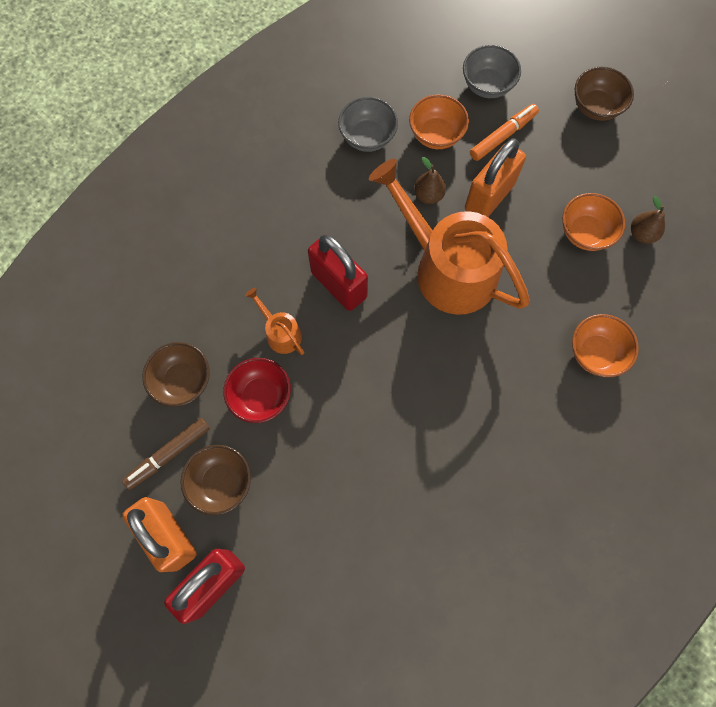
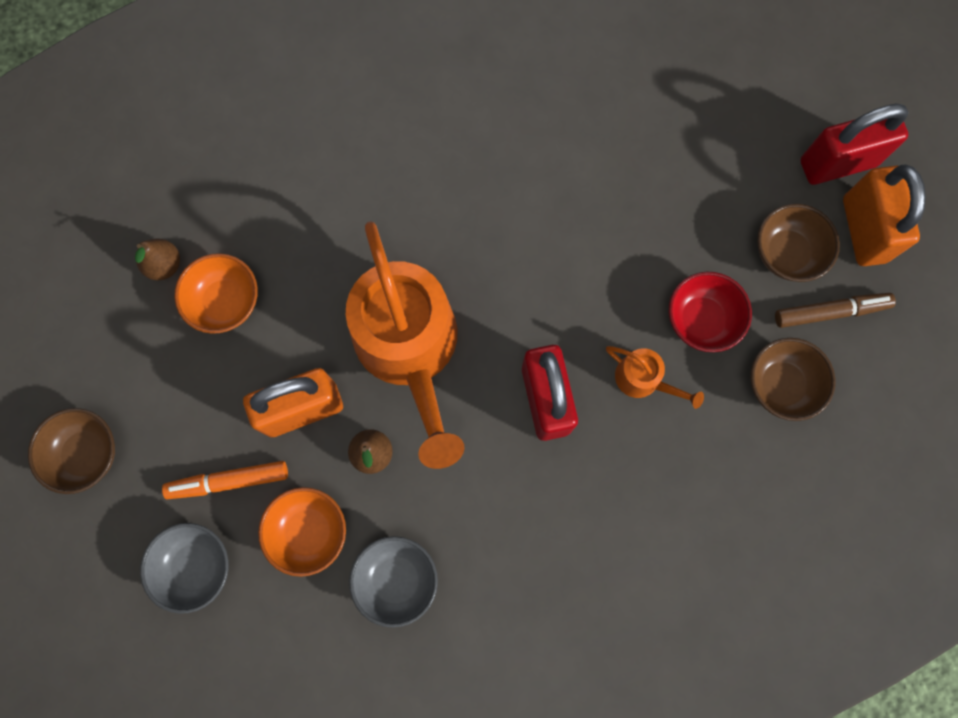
camera: 150 degrees left, 5 degrees up
(280, 333) = (643, 379): orange watering can -> orange watering can turned 45 degrees counterclockwise
(596, 353) = (316, 168): orange bowl -> none

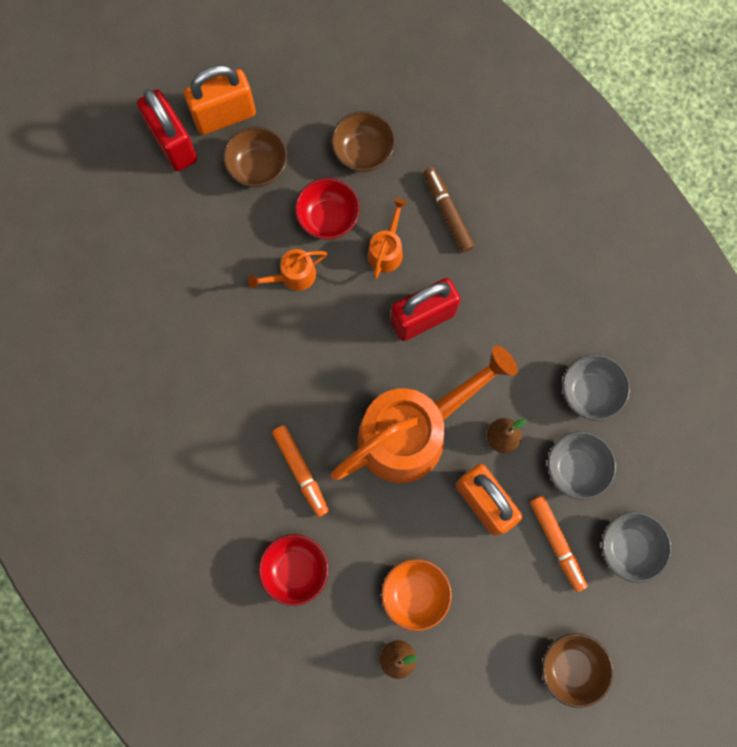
camera: 105 degrees left, 0 degrees up
(294, 182) = (295, 569): none -> red bowl
(309, 532) = (575, 468): orange bowl -> grey bowl
(401, 214) = (301, 471): none -> orange marker
(636, 261) = (293, 276): none -> orange watering can
(830, 312) = (297, 128): brown marker -> brown marker (447, 212)

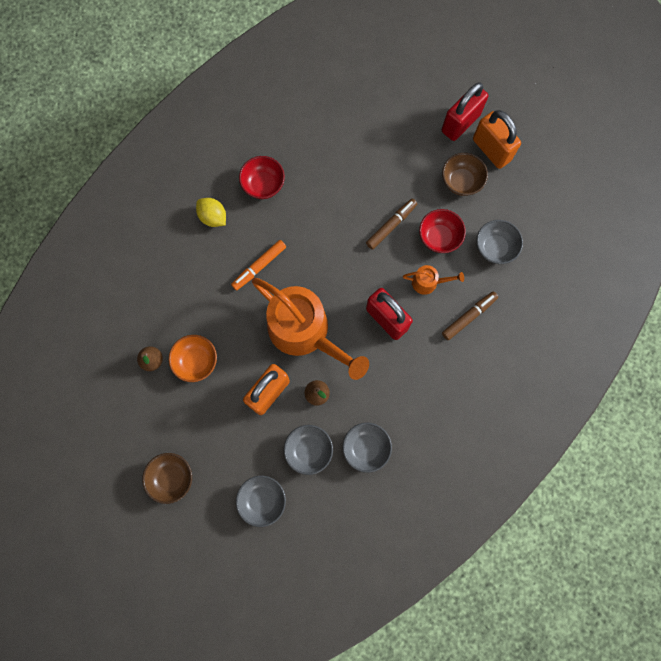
camera: 75 degrees right, 0 degrees up
(207, 519) = (213, 217): none -> yellow lemon
(293, 276) = (391, 225): orange watering can -> brown marker
(295, 569) = (194, 280): red bowl -> red bowl (263, 185)
(363, 152) = (495, 248): brown bowl -> grey bowl
(557, 543) = (253, 449): orange marker -> none

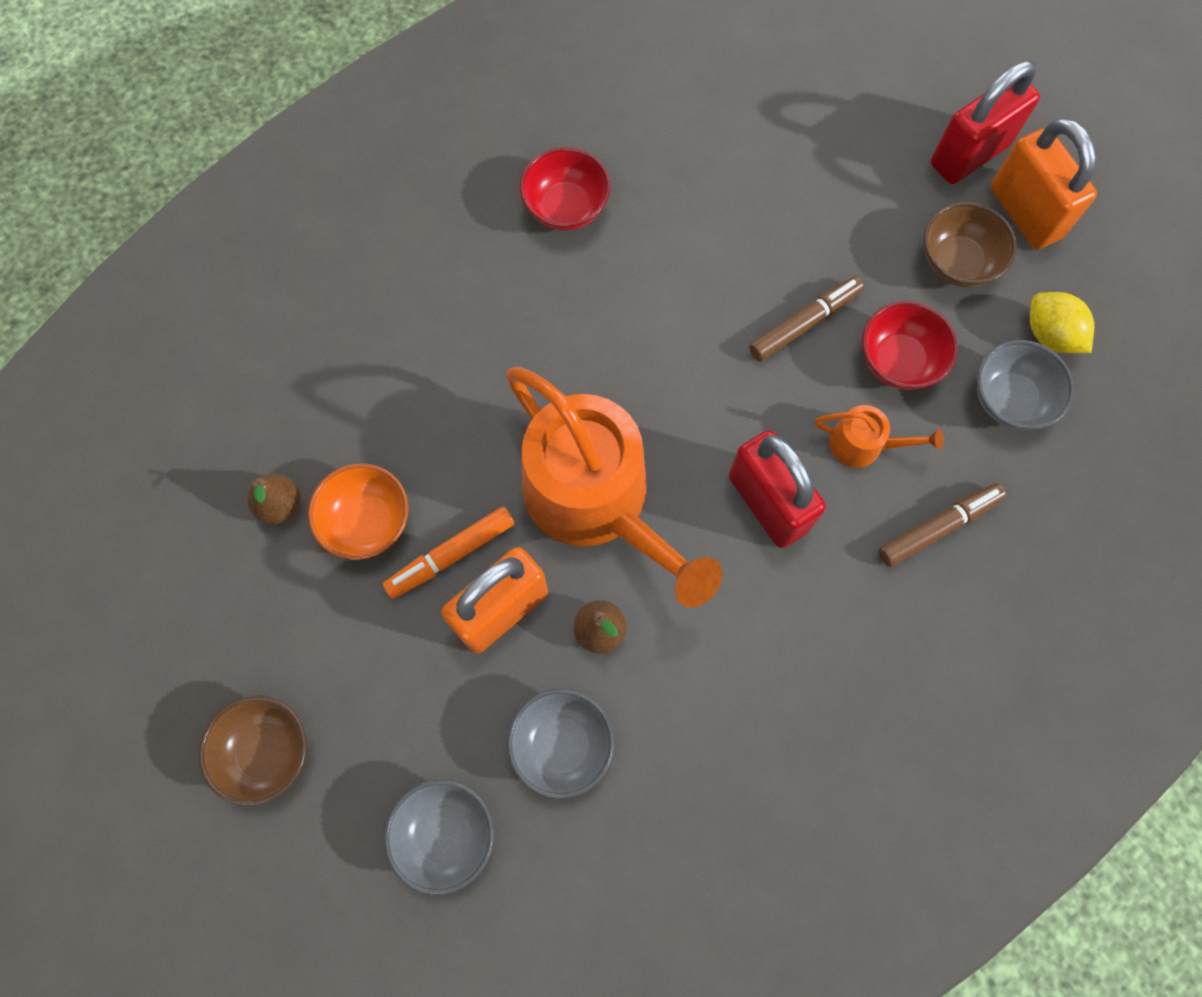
camera: 10 degrees right, 5 degrees down
(213, 217) = (457, 252): yellow lemon -> yellow lemon (1050, 335)
(259, 266) = (529, 359): orange marker -> orange marker (451, 555)
(366, 448) = (683, 762): grey bowl -> none

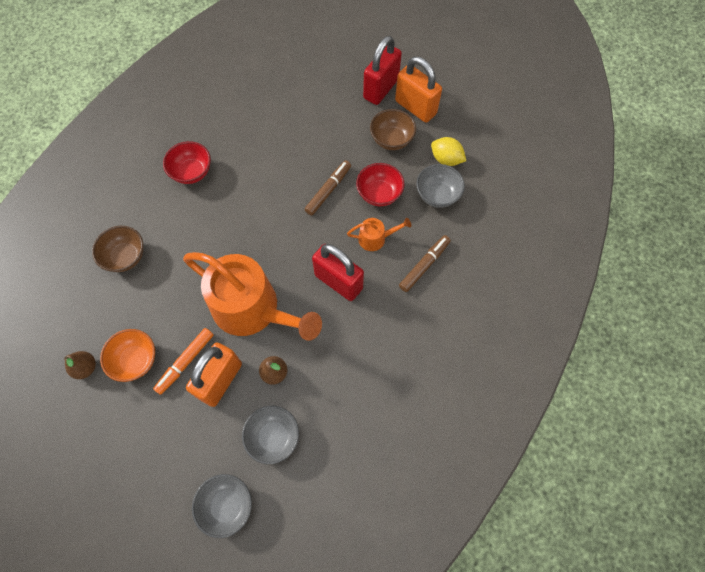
camera: 20 degrees left, 5 degrees down
(267, 752) = (117, 498): brown bowl -> brown bowl (125, 257)

